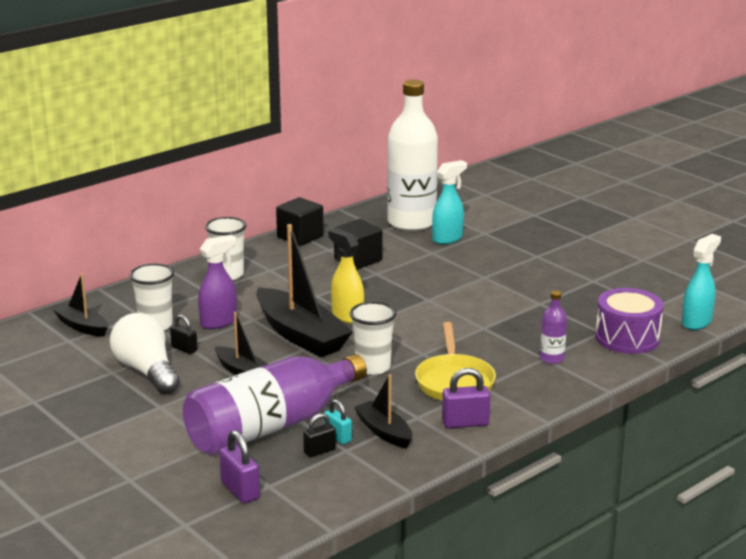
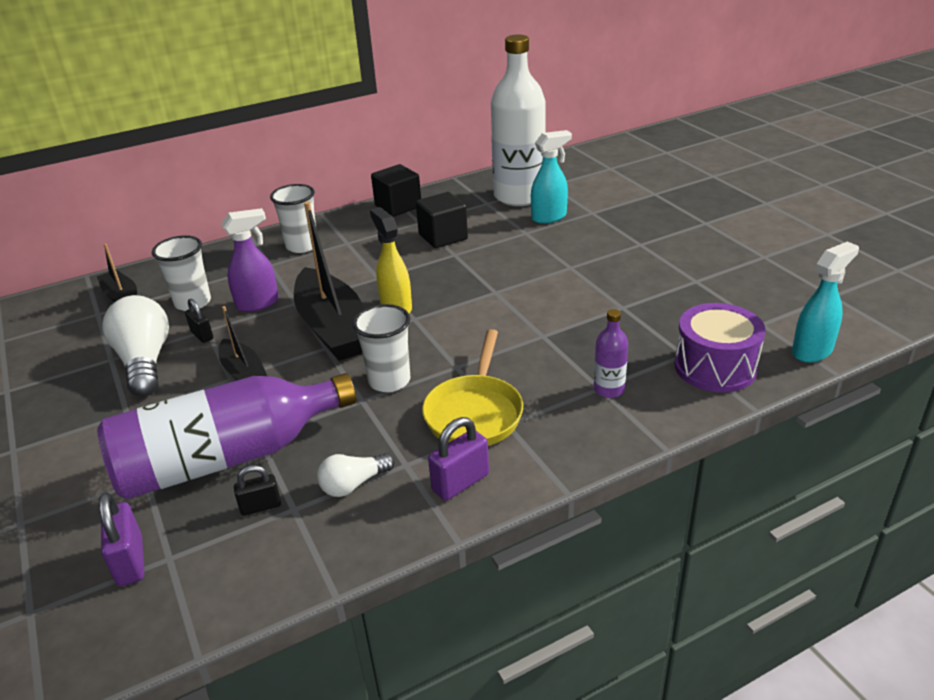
camera: 15 degrees right, 10 degrees up
(337, 437) = (294, 486): turquoise padlock -> none
(384, 432) = (353, 484): black boat -> white light bulb
(465, 423) = (460, 482): purple padlock -> purple padlock turned 45 degrees counterclockwise

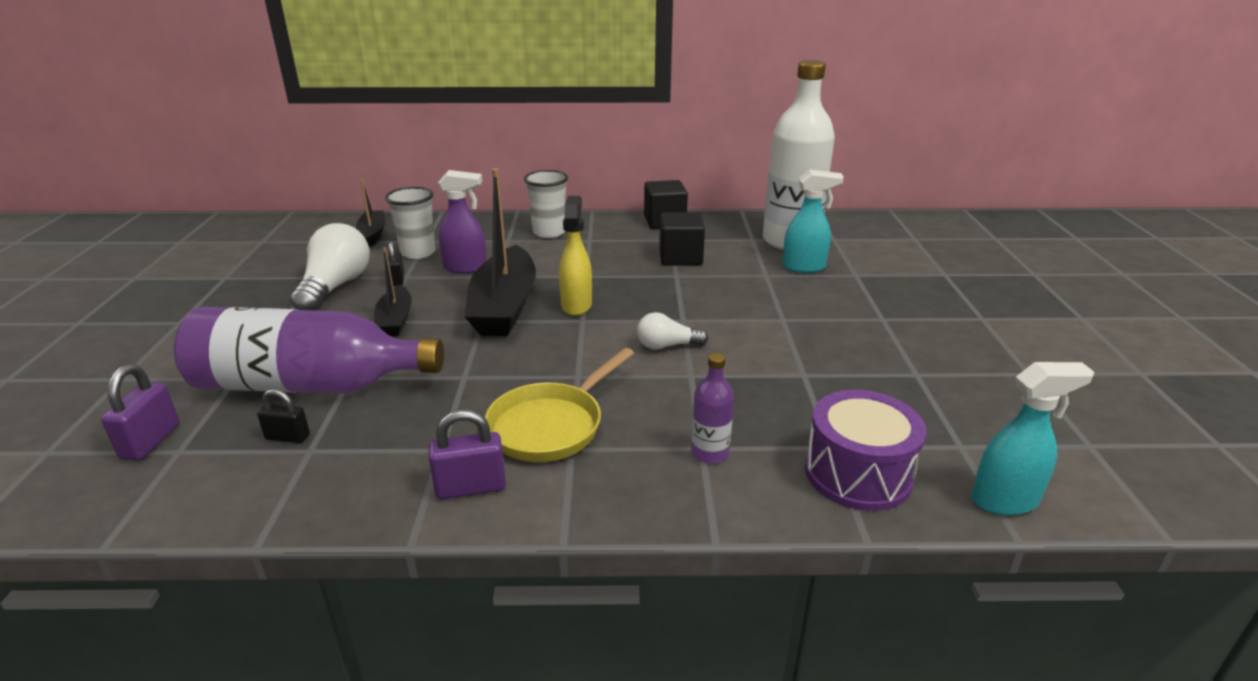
camera: 25 degrees right, 5 degrees down
(353, 484) = (378, 449): white light bulb -> white light bulb (667, 346)
(389, 381) = (504, 368): white cup -> none

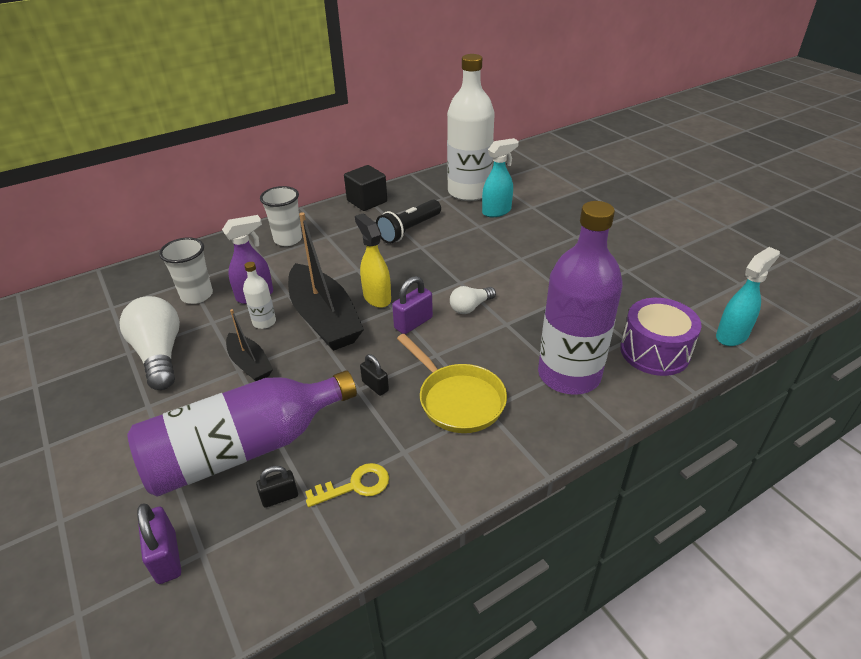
camera: 30 degrees left, 10 degrees up
(360, 458) = (355, 485): none -> yellow key
(373, 234) = (132, 291): black boat -> none
(397, 280) = (208, 327): black padlock -> black padlock (375, 386)
(448, 291) = (264, 322): none -> white bottle
(471, 487) = (454, 468): purple padlock -> purple padlock (413, 323)
(551, 426) = (457, 400): yellow pan -> yellow pan turned 45 degrees counterclockwise
(680, 257) = (409, 230): black cube -> black flashlight
(710, 453) = (569, 375): purple bottle -> purple bottle, size x2.40

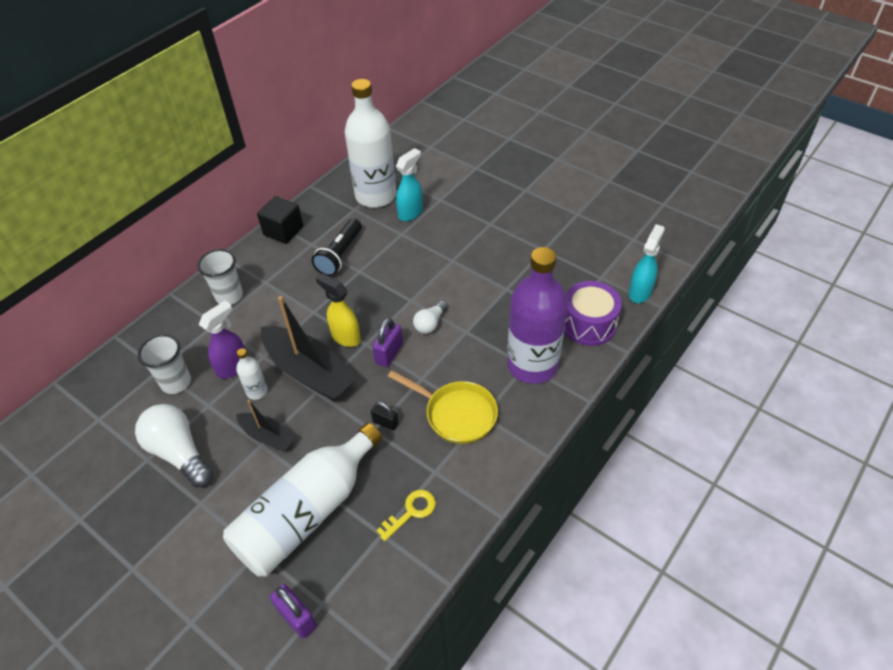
camera: 20 degrees left, 10 degrees up
(244, 449) = (307, 512): purple bottle -> white bottle
(280, 497) = (358, 541): black padlock -> none

